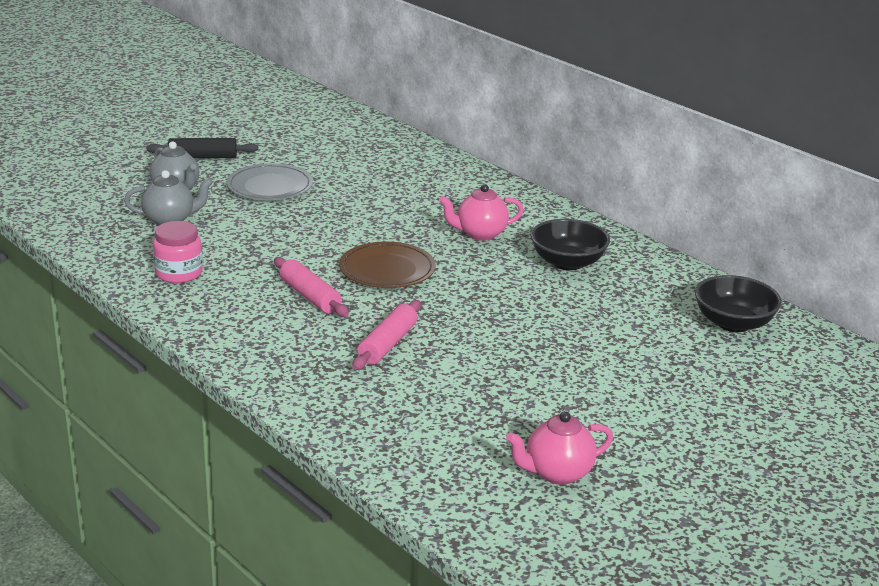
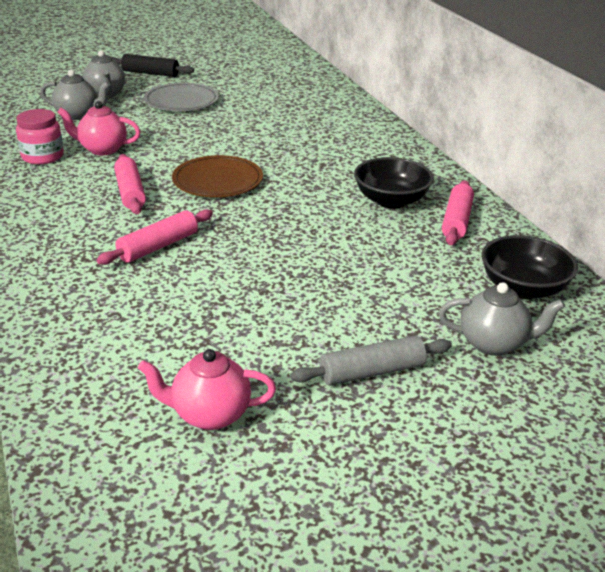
camera: 20 degrees right, 5 degrees up
(480, 234) = (328, 163): pink teapot -> pink teapot (102, 149)
(639, 272) = (457, 221): none -> pink rolling pin
(659, 414) = (371, 372): none -> grey rolling pin
(739, 373) = (493, 343): none -> grey teapot

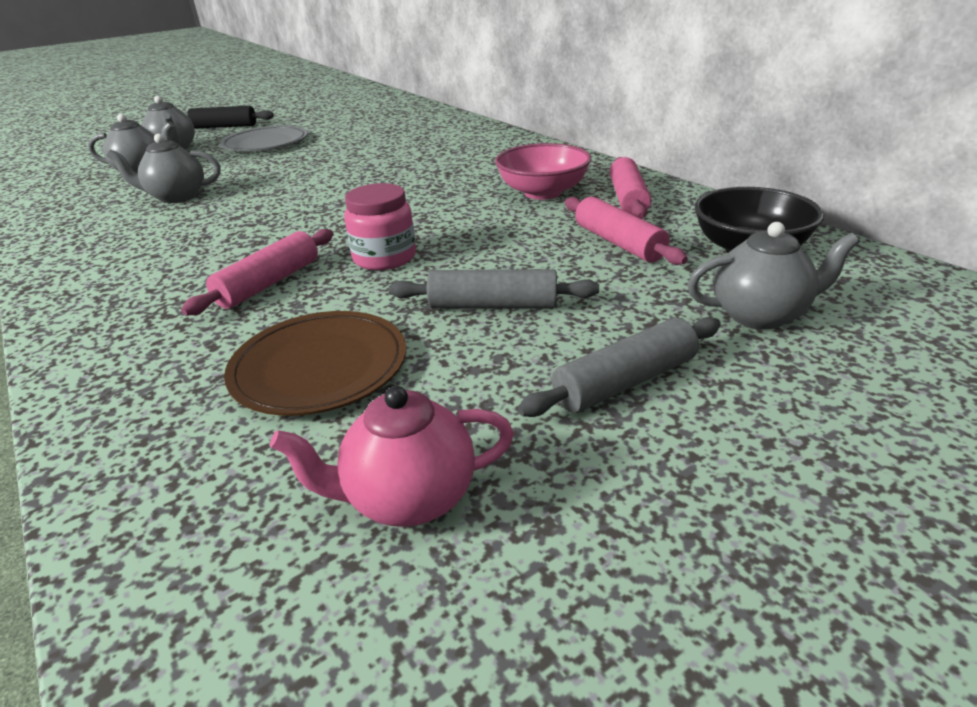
camera: 10 degrees left, 0 degrees up
(42, 156) = (99, 215): pink jar -> pink jar (384, 258)
(102, 149) = (177, 197): pink teapot -> grey teapot
(130, 192) = (219, 233): pink rolling pin -> pink rolling pin (618, 243)
(218, 181) = (329, 205): brown plate -> brown plate (319, 367)
(309, 297) = (493, 305): none -> grey rolling pin
(391, 201) = (543, 192): black bowl -> pink bowl

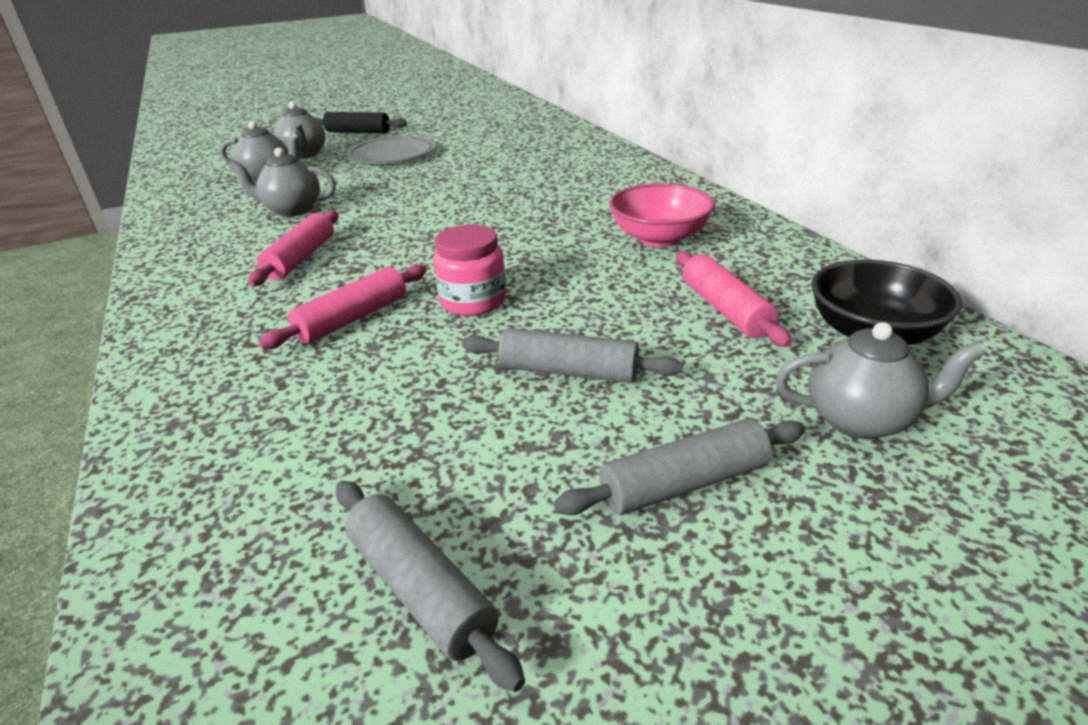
camera: 10 degrees right, 0 degrees up
(319, 367) = (375, 422): brown plate -> none
(409, 498) = (421, 588): pink teapot -> grey rolling pin
(628, 199) = (751, 255): pink rolling pin -> pink rolling pin (301, 258)

